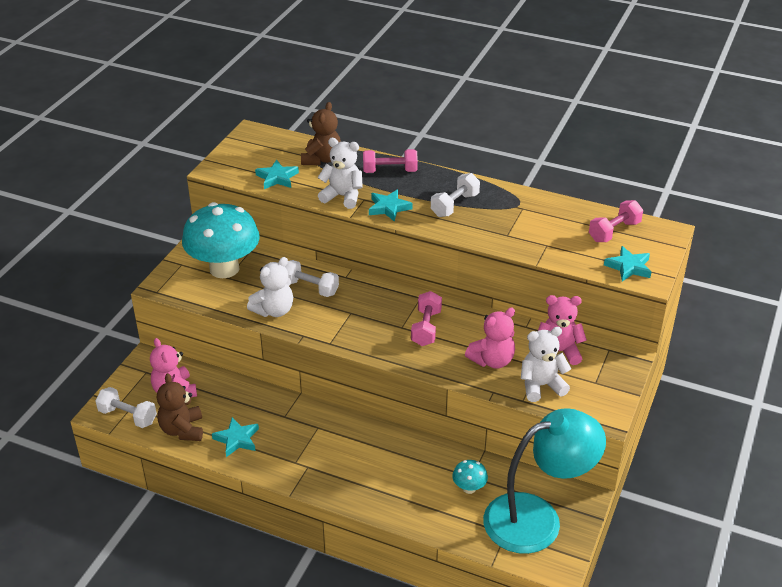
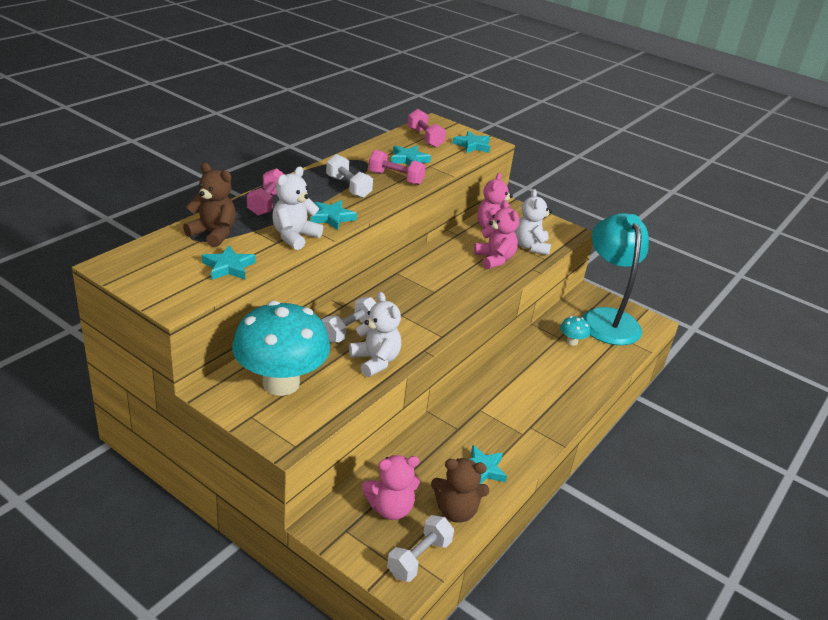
camera: 80 degrees left, 5 degrees down
(426, 328) = (441, 279): pink dumbbell -> pink dumbbell (395, 178)
(548, 229) = (409, 159): none -> turquoise star

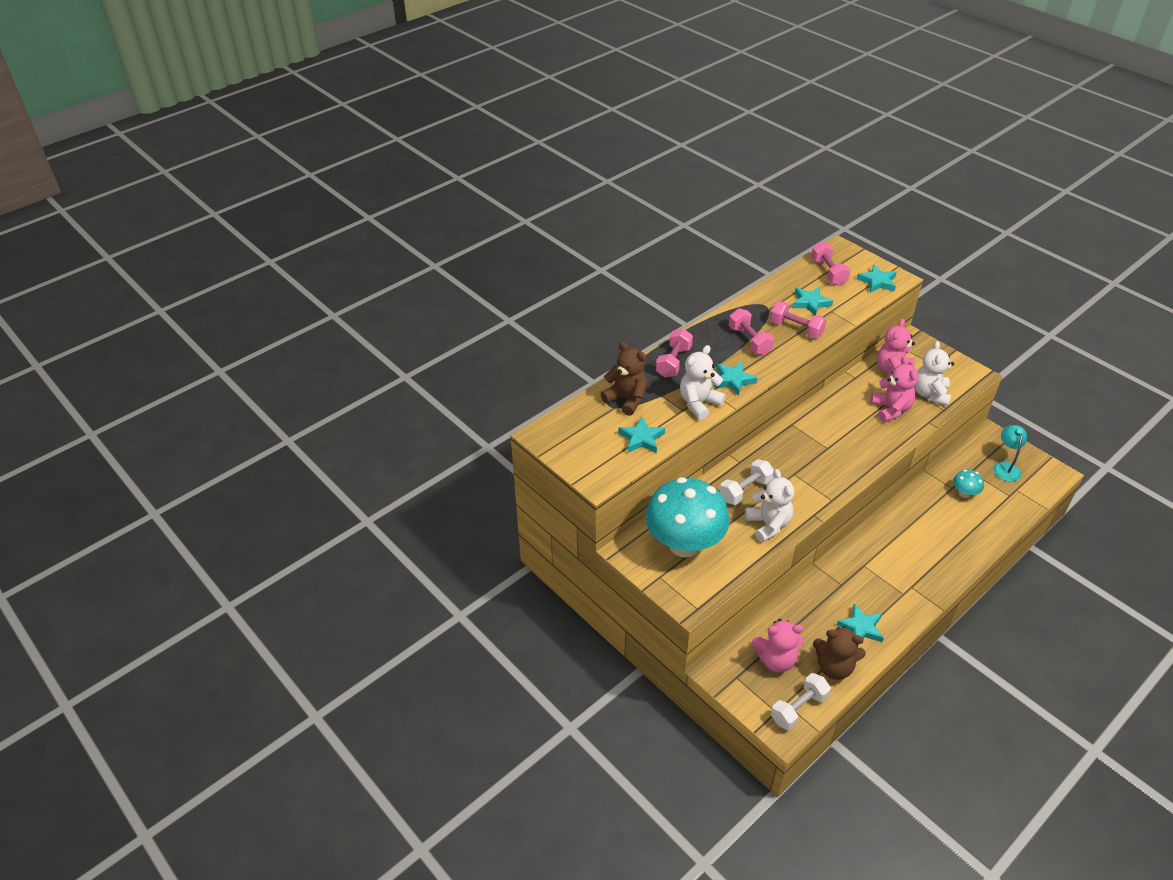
camera: 15 degrees right, 10 degrees up
(348, 187) = (749, 341): white dumbbell -> pink dumbbell
(607, 319) = (1005, 467): turquoise lamp -> turquoise lamp, size x0.44

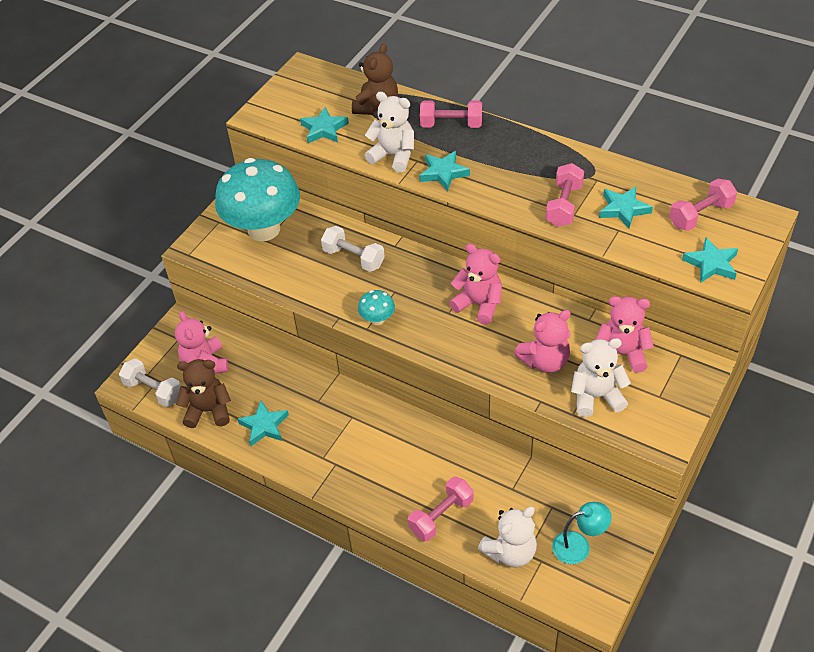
camera: 75 degrees right, 5 degrees up
(749, 341) = (519, 172): pink dumbbell -> pink dumbbell (441, 516)
(768, 525) = (311, 284): white teddy bear -> white teddy bear (510, 552)
(824, 429) = (479, 304): none -> pink teddy bear
(834, 667) = (208, 411): brown teddy bear -> brown teddy bear turned 90 degrees clockwise
(964, 493) = (507, 503): turquoise mushroom -> turquoise mushroom (377, 319)

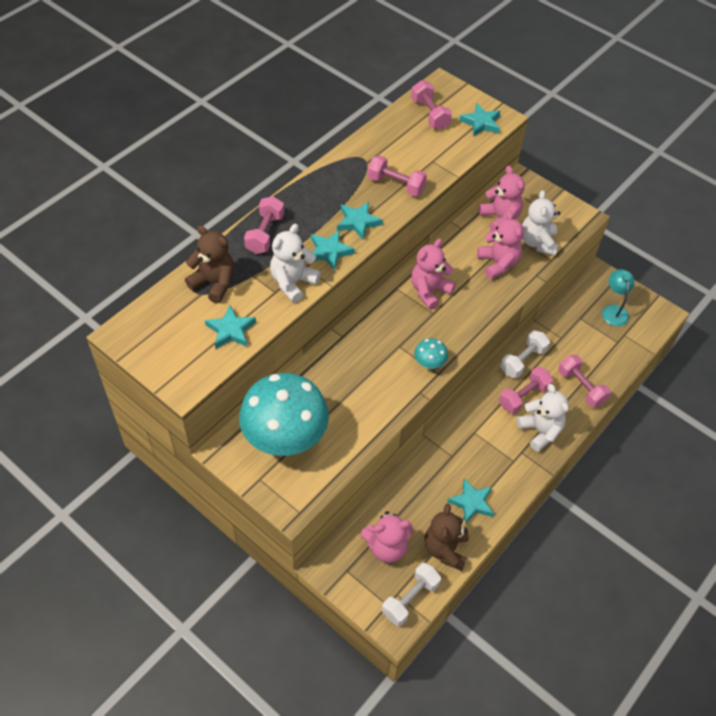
camera: 85 degrees left, 5 degrees up
(353, 258) = (349, 369): white dumbbell -> white dumbbell (523, 361)
(411, 458) = (523, 396): none -> pink dumbbell
(510, 552) = (615, 351): white teddy bear -> white teddy bear (540, 431)
(621, 354) = (500, 219): pink teddy bear -> pink teddy bear turned 135 degrees clockwise
(623, 209) = (411, 152): turquoise star -> turquoise star (358, 222)

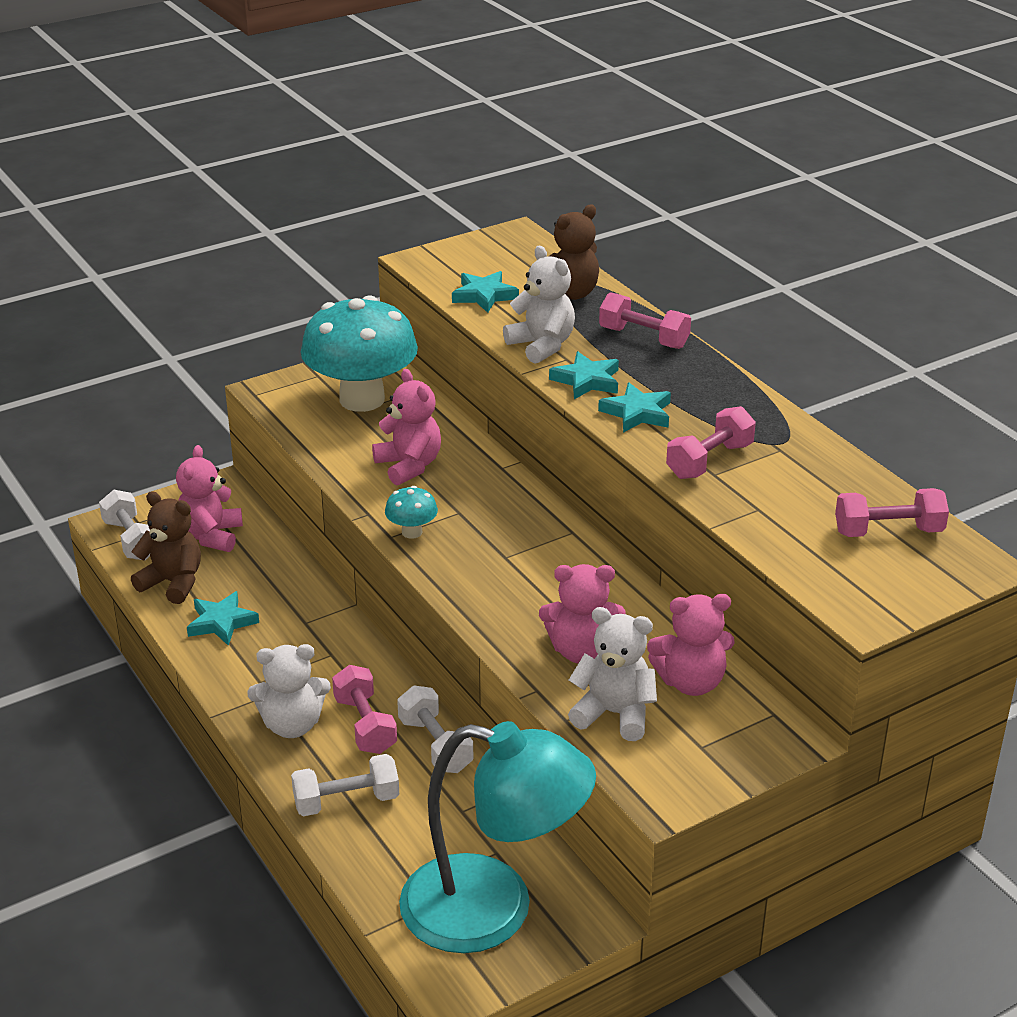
camera: 110 degrees right, 20 degrees down
(429, 291) = (551, 562): pink teddy bear -> pink teddy bear (409, 466)
(481, 123) = (852, 586): turquoise star -> none
(581, 387) = (346, 801): pink dumbbell -> white dumbbell
(613, 310) = (493, 910): turquoise lamp -> turquoise lamp, size x2.28

